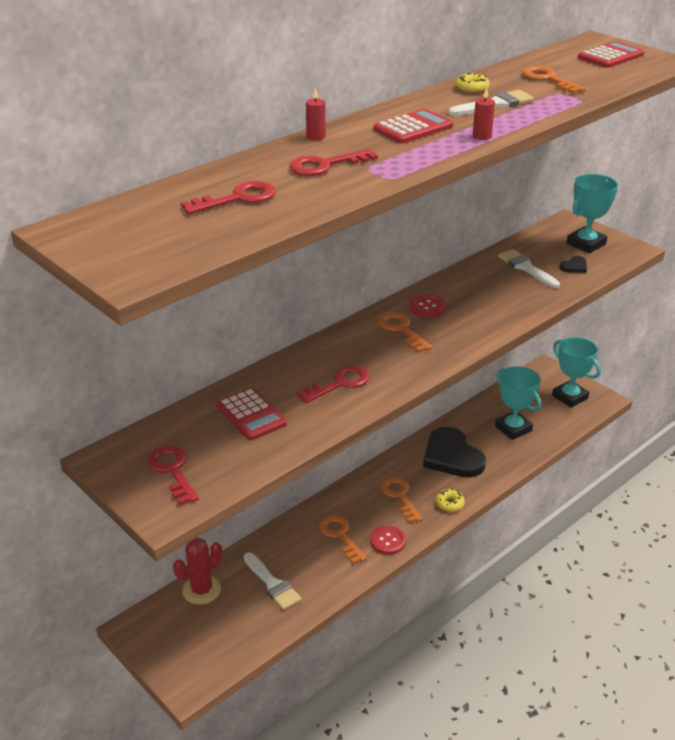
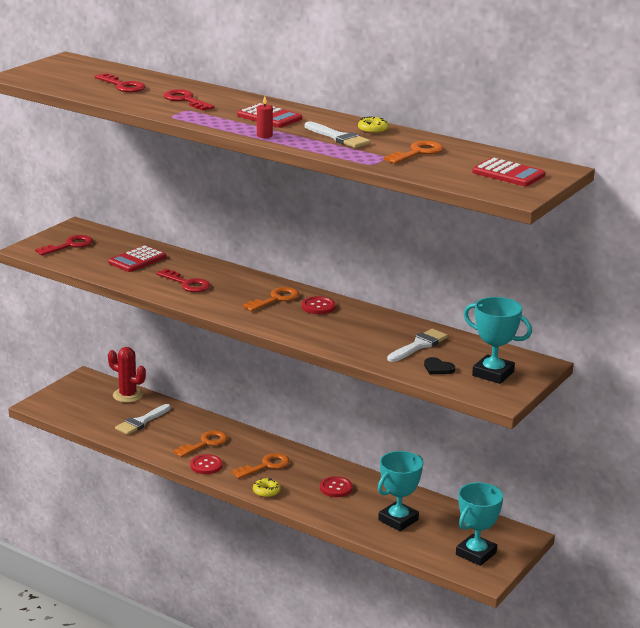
camera: 75 degrees right, 10 degrees down
(316, 137) = (236, 95): red candle -> none
(452, 456) = (336, 488): black heart -> red button

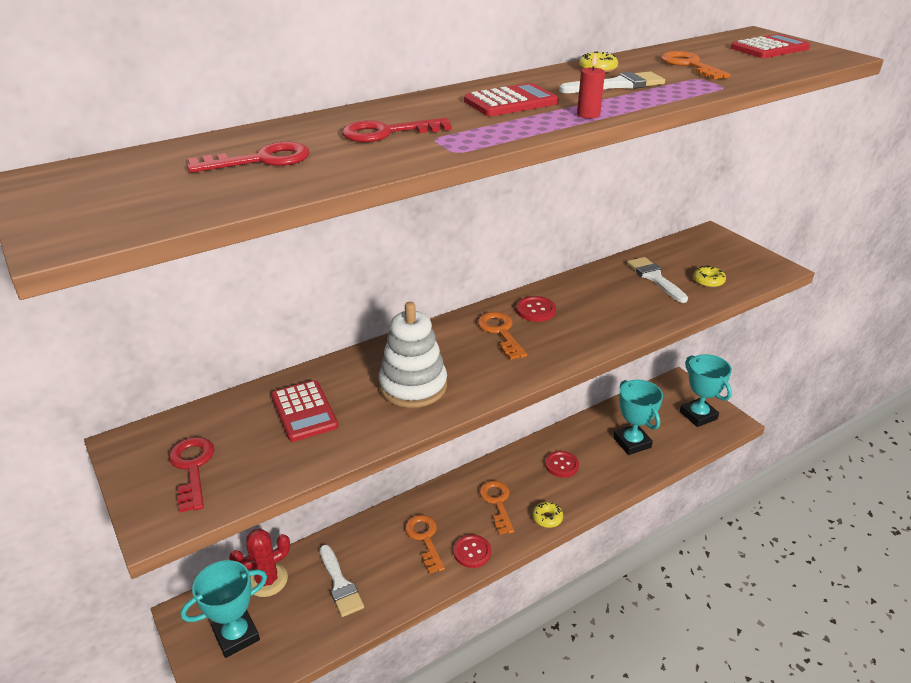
camera: 65 degrees left, 10 degrees up
(187, 284) = (413, 386): red key -> white stacking toy
(438, 368) = (708, 281): black heart -> yellow donut
(493, 373) = (726, 258): turquoise trophy -> turquoise trophy (236, 635)

